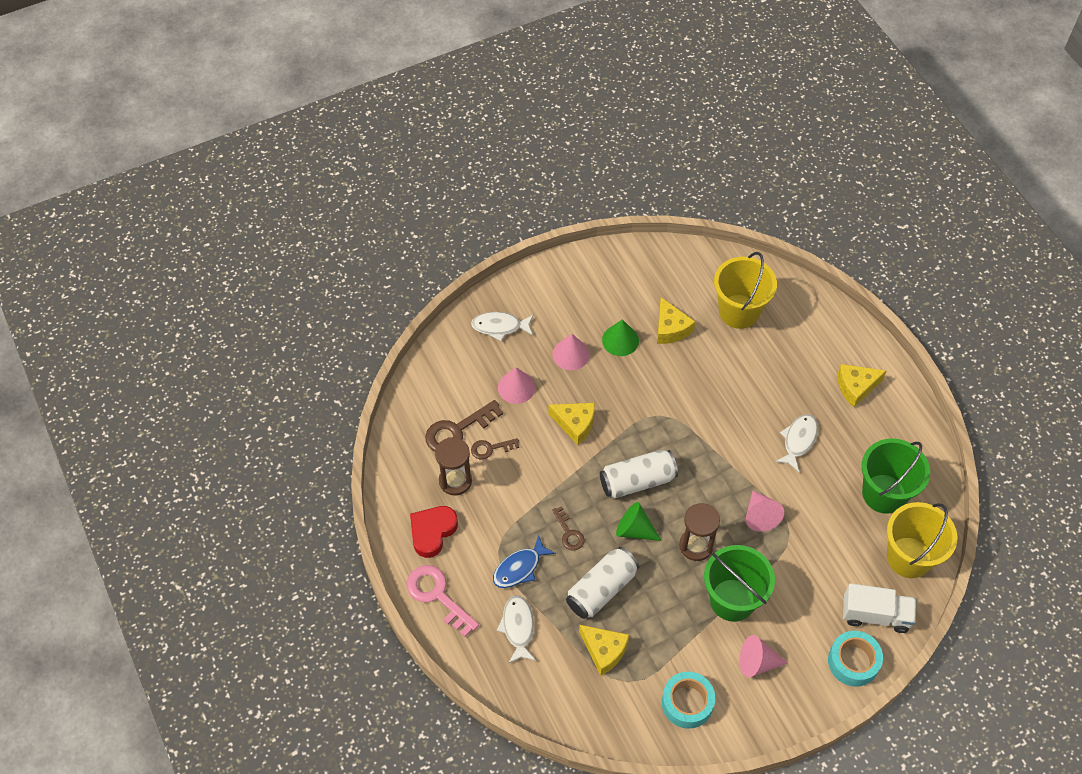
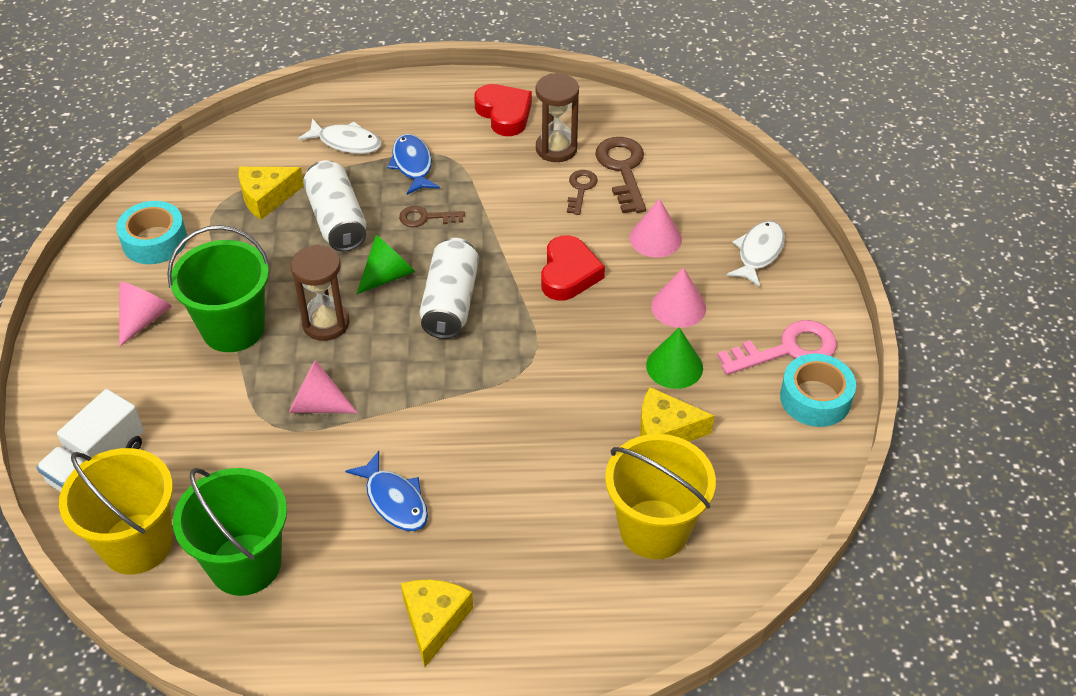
camera: 115 degrees right, 10 degrees down
(437, 596) = (427, 97): pink key -> pink key (787, 349)
(575, 424) = (568, 274): yellow cheese -> red heart
(798, 440) = (394, 500): white fish -> blue fish
(853, 662) = (65, 410): turquoise tape -> turquoise tape (815, 398)

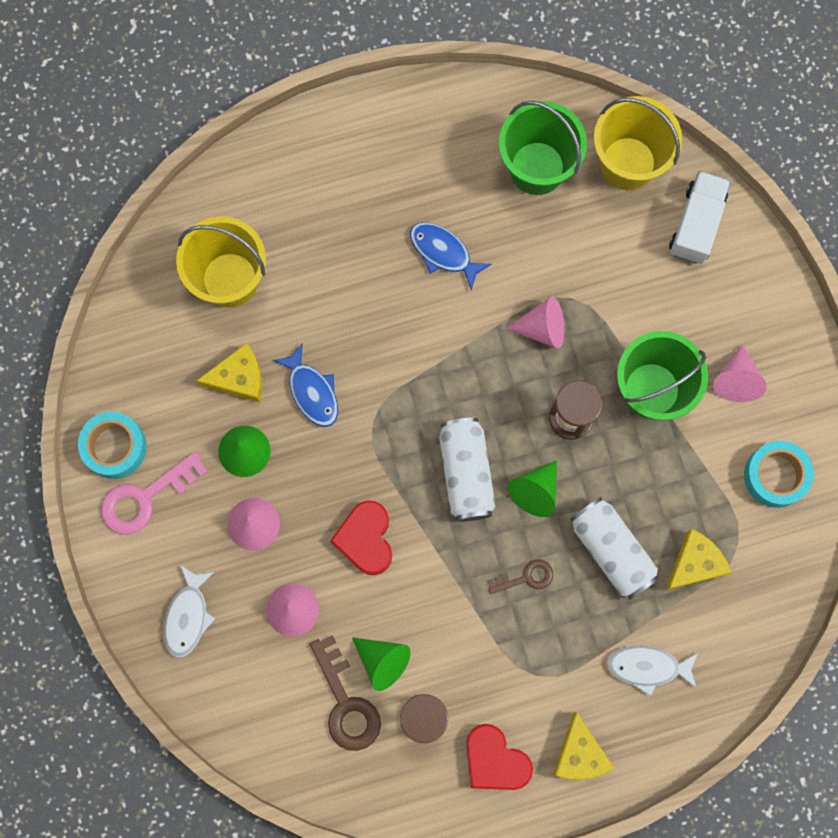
camera: 165 degrees right, 30 degrees up
(412, 165) = (565, 651): blue fish -> blue fish (312, 391)
(434, 621) = (378, 159): yellow cheese -> yellow cheese (579, 753)
(581, 189) = (382, 661): brown key -> green cone

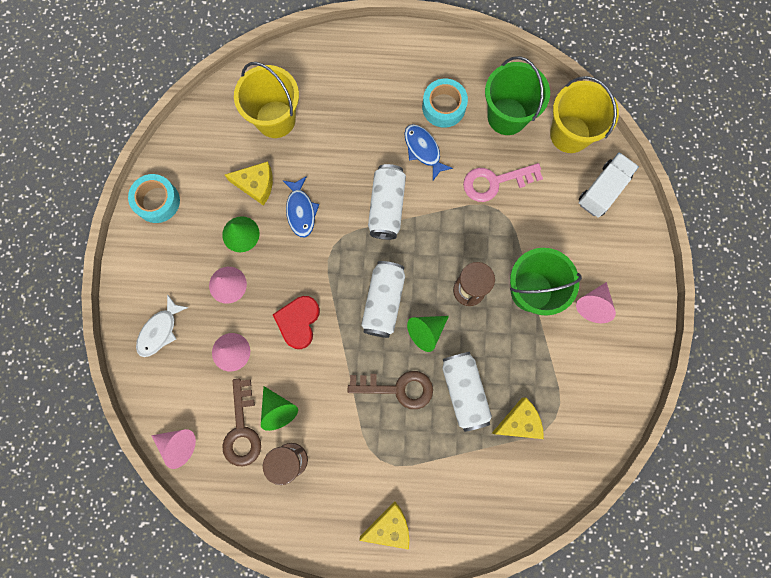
camera: 20 degrees right, 0 degrees up
(145, 497) = (164, 241): pink key -> pink key (495, 182)
(423, 346) = (386, 207): none -> white can
(495, 760) = (329, 508): red heart -> none
(526, 577) = (398, 388): brown key -> brown key, size x1.73
(542, 328) = (471, 223): pink cone -> pink cone (178, 445)
(579, 753) = (389, 526): yellow cheese -> yellow cheese turned 120 degrees counterclockwise
(647, 667) = (460, 483): white fish -> none
(775, 476) = (598, 381): turquoise tape -> turquoise tape (443, 107)

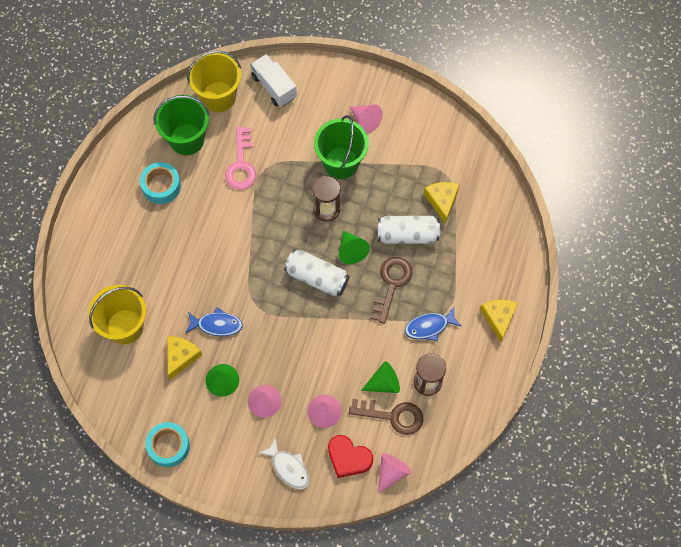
camera: 75 degrees left, 10 degrees down
(298, 322) = (314, 349): red heart -> red heart (348, 458)
(386, 207) = (235, 254): white can -> none
(423, 150) = (195, 212): blue fish -> blue fish (429, 327)

